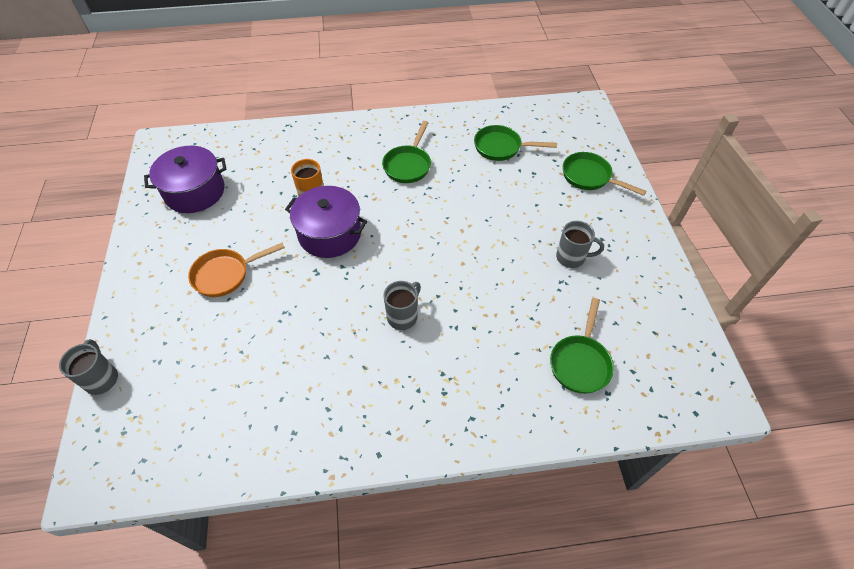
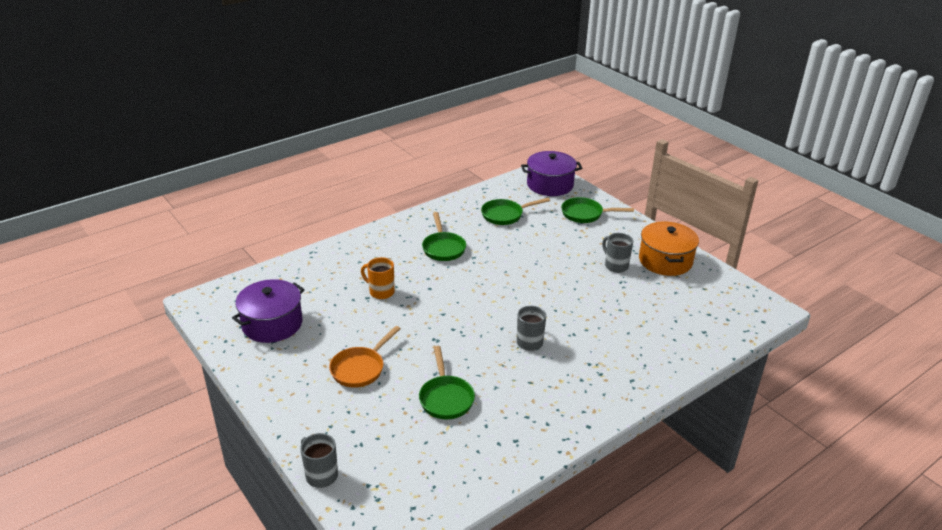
camera: 30 degrees left, 20 degrees down
(329, 234) = (422, 312): purple pot -> purple pot (550, 185)
(571, 258) = (615, 266): grey mug -> grey mug turned 105 degrees counterclockwise
(580, 362) = (673, 322): green pan -> green pan (446, 398)
(636, 274) = (665, 261): none -> orange pot

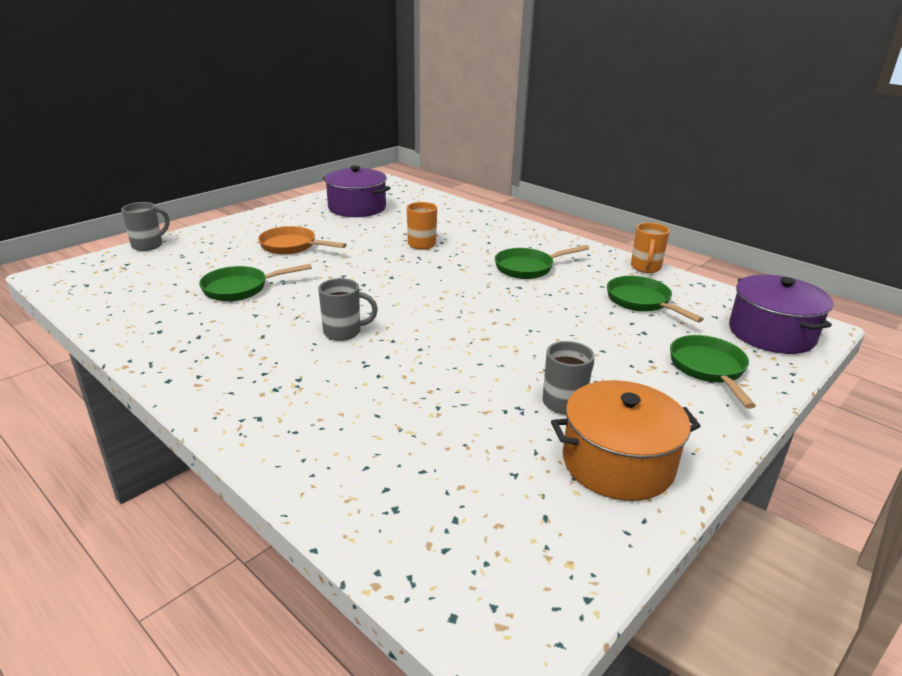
camera: 80 degrees right, 5 degrees down
(456, 201) = (645, 268): none -> orange mug

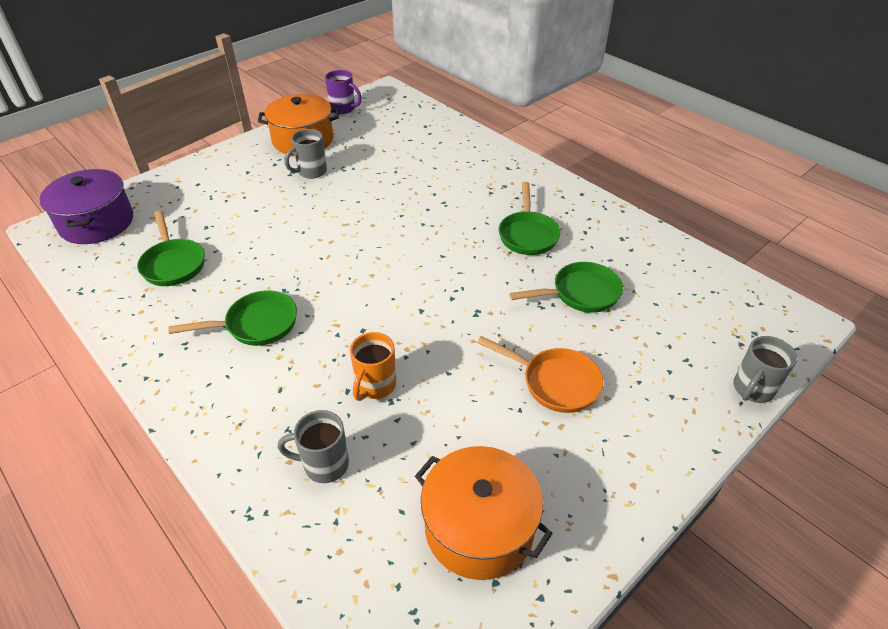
camera: 175 degrees left, 15 degrees up
(344, 332) = (464, 233): grey mug -> grey mug (324, 465)
(357, 208) = (479, 527): purple pot -> orange pot
(585, 556) = (343, 109): none -> purple mug
(645, 268) = (114, 321): orange mug -> none
(708, 369) = (189, 192): green pan -> green pan (528, 234)

